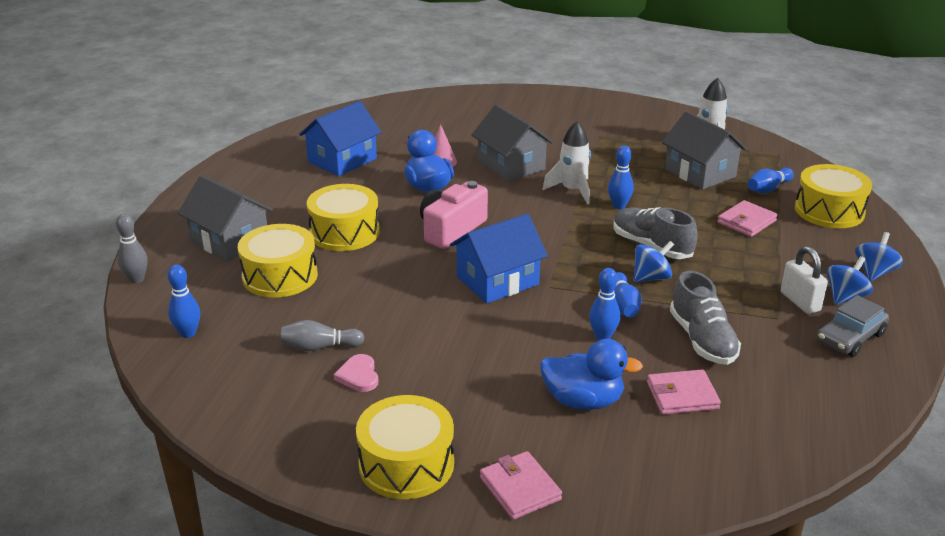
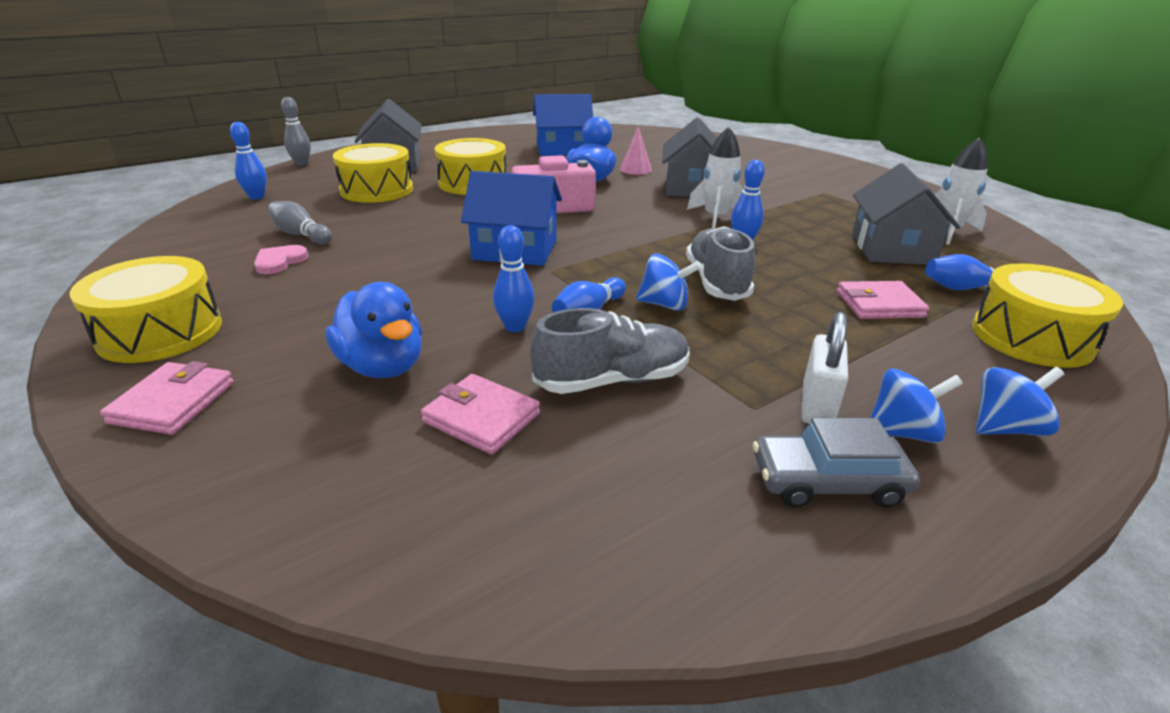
camera: 40 degrees right, 0 degrees up
(702, 340) = (612, 380): grey shoe -> grey shoe turned 135 degrees counterclockwise

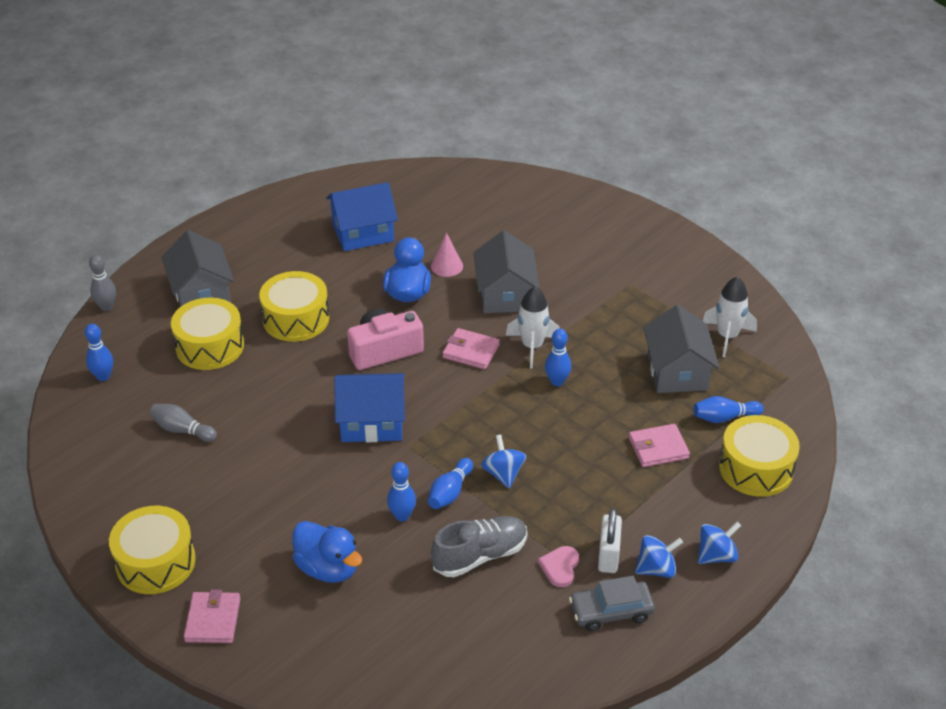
camera: 10 degrees left, 10 degrees up
(279, 261) = (188, 469): pink heart -> pink heart (560, 567)
(481, 418) = (408, 599): pink wallet -> pink wallet (471, 351)
(664, 304) = (503, 474): blue spinning top -> blue spinning top turned 105 degrees counterclockwise
(716, 282) = (539, 439): grey shoe -> none

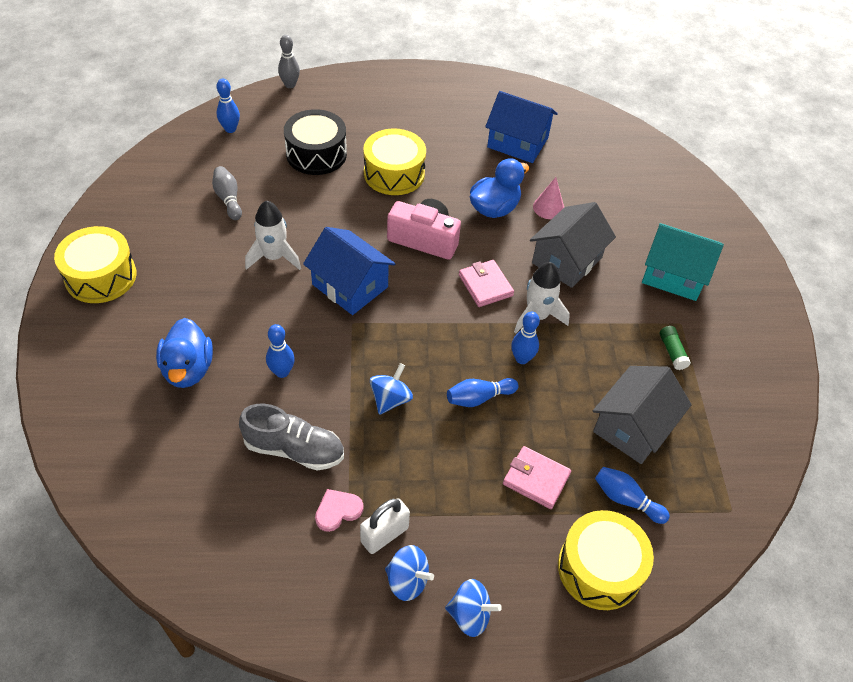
camera: 40 degrees right, 10 degrees up
(201, 293) = (357, 114): grey house -> none
(210, 346) = (316, 154): yellow drum -> black drum
(213, 620) = (79, 344): pink wallet -> none
(450, 492) = (335, 382): blue bowling pin -> blue bowling pin (479, 398)
(588, 255) = (674, 275): none -> turquoise house
(611, 611) = (329, 583): grey car -> none
(646, 307) = (672, 352): none -> green glue stick
(727, 336) = (716, 431): white rocket -> white rocket (274, 257)

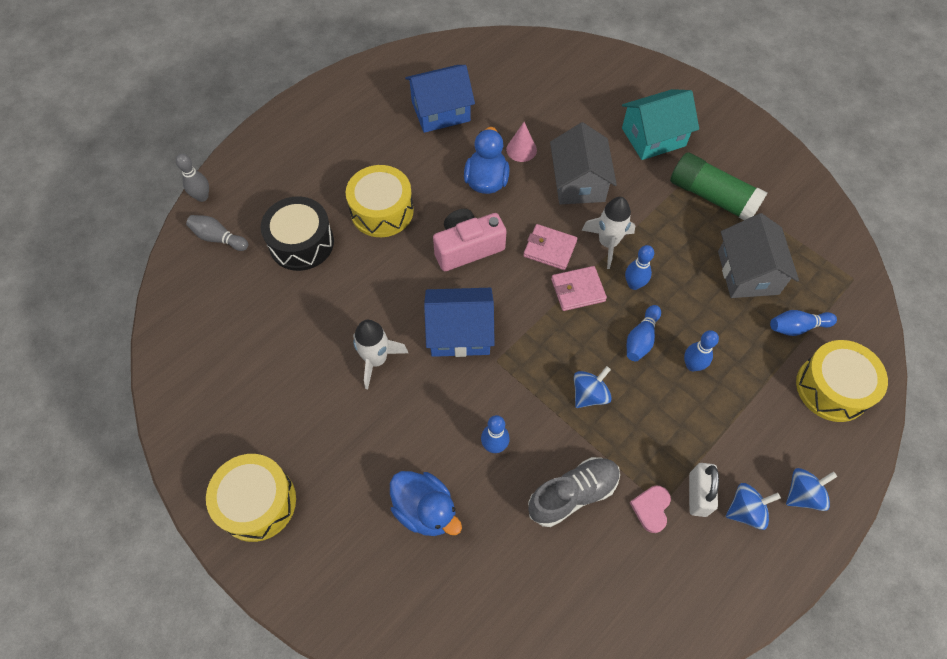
camera: 40 degrees left, 10 degrees up
(228, 199) = (278, 342): grey bowling pin -> grey bowling pin (218, 238)
(230, 129) = (201, 278): blue bowling pin -> blue bowling pin (692, 365)
(390, 399) = (589, 394): blue spinning top -> blue spinning top turned 60 degrees clockwise
(536, 479) = (736, 363): pink wallet -> pink wallet (578, 290)
(672, 352) = (712, 197): green glue stick -> green glue stick, size x2.27

